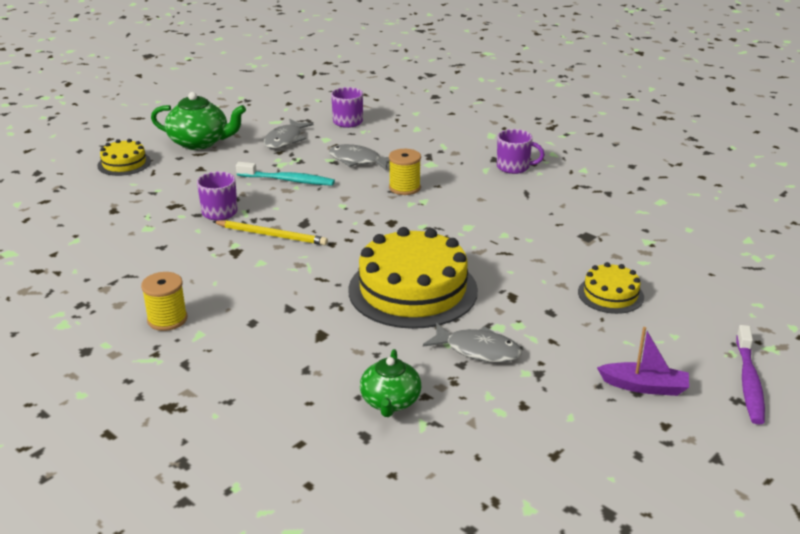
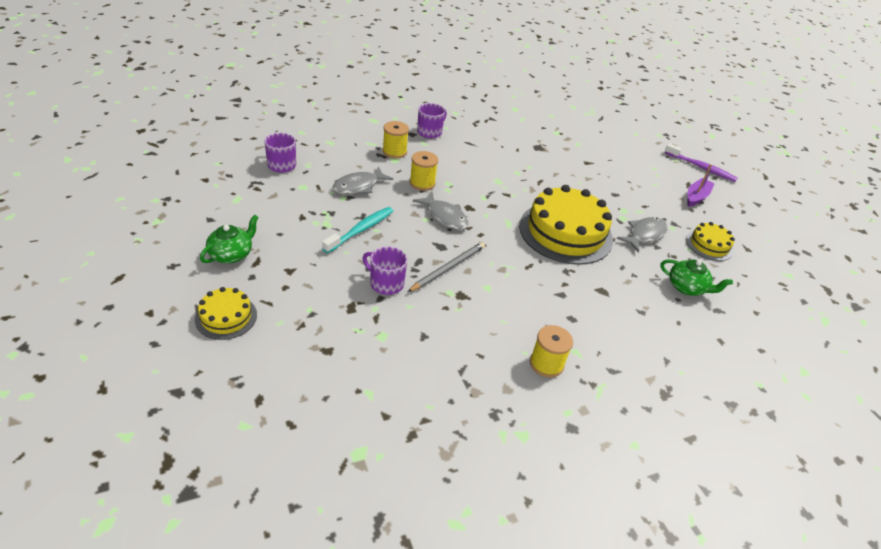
camera: 70 degrees left, 10 degrees up
(200, 142) = (231, 254): green teapot -> green teapot, size x0.66
(272, 235) = (448, 268): yellow pencil -> grey pencil
(285, 140) = (282, 206): grey fish -> grey fish (445, 216)
(444, 160) = (394, 152): none -> yellow spool
(610, 294) = (606, 168): yellow cake -> yellow cake (709, 245)

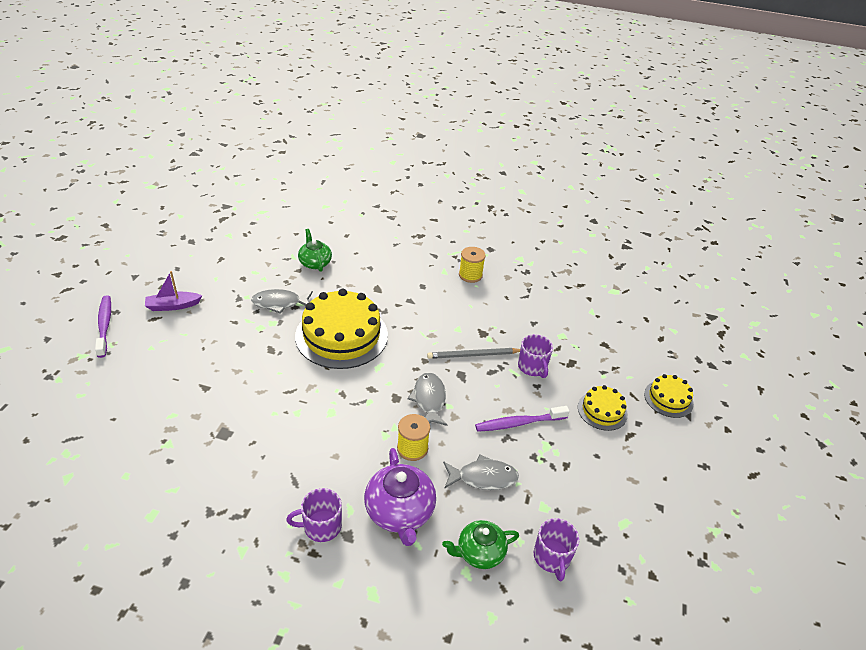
camera: 140 degrees left, 0 degrees up
(231, 254) = (649, 453): green teapot -> green teapot (479, 552)
(361, 230) = (518, 423): turquoise toothbrush -> purple toothbrush
(394, 152) = (400, 512): yellow spool -> purple teapot
(709, 245) = (244, 274): yellow cake -> yellow cake (602, 410)

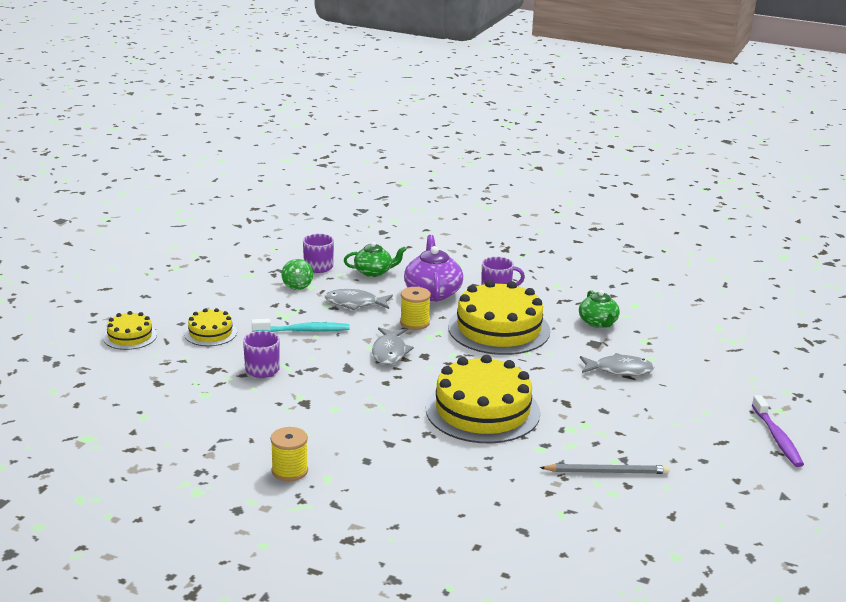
camera: 170 degrees left, 15 degrees down
(173, 306) = (706, 455): purple boat -> none
(280, 303) = (566, 450): grey fish -> grey fish (619, 370)
(315, 263) = (525, 502): green teapot -> green teapot (598, 323)
(323, 447) = (499, 329): none -> yellow cake
(473, 355) = (327, 383): grey pencil -> grey pencil (607, 472)
(518, 423) = (303, 331): purple toothbrush -> turquoise toothbrush
(559, 507) = (297, 285): none -> green spinning top

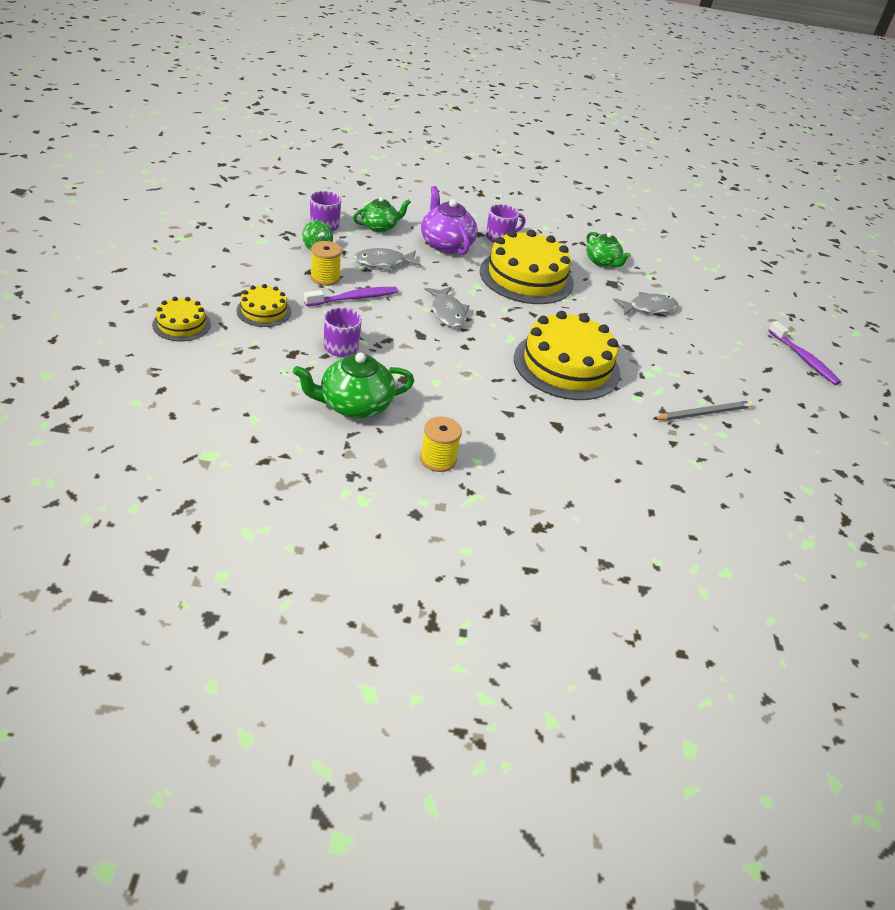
camera: 25 degrees left, 15 degrees up
(241, 417) = (354, 405): none -> green teapot
(303, 331) = (354, 298): turquoise toothbrush -> purple toothbrush
(414, 323) = (450, 278): yellow spool -> yellow spool (325, 278)

